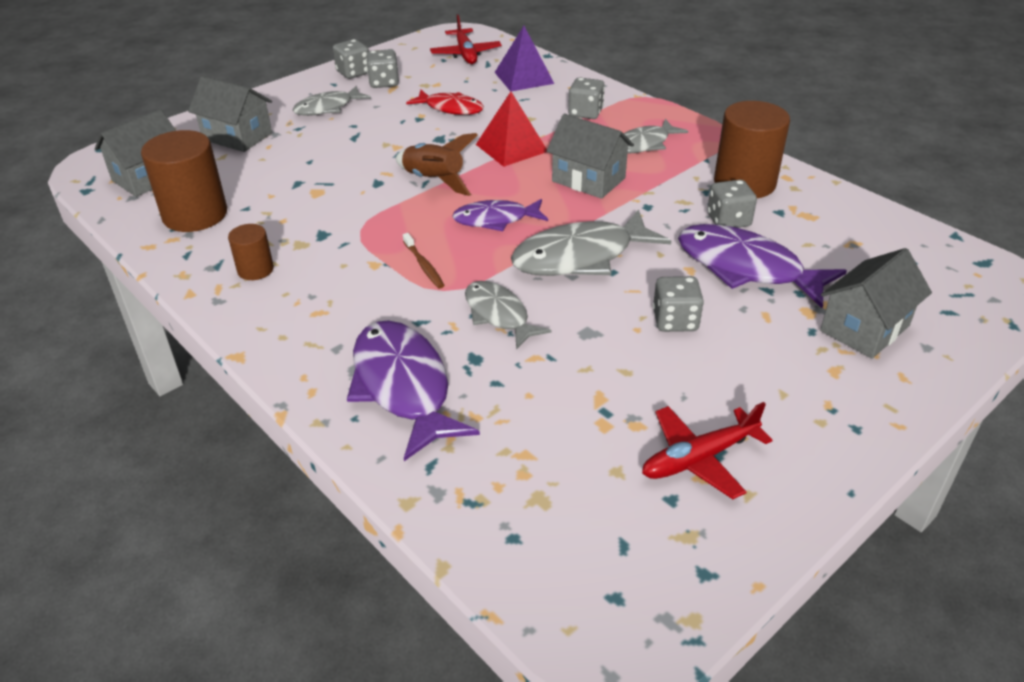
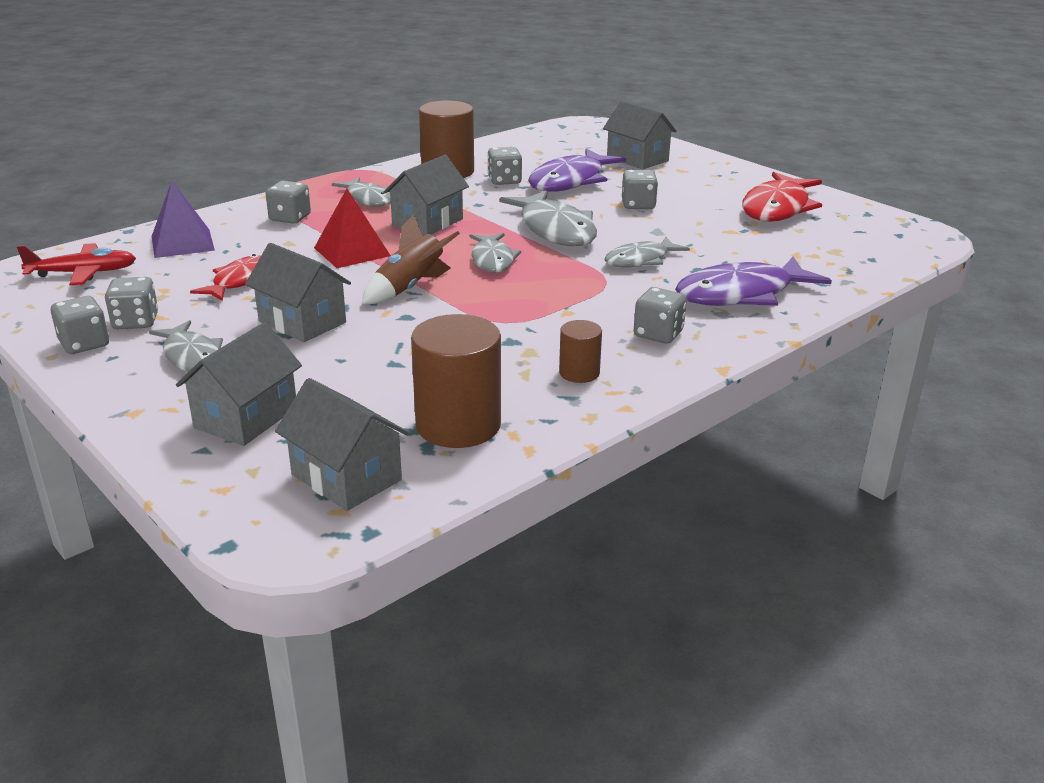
camera: 90 degrees left, 10 degrees down
(318, 318) = (658, 334): none -> grey dice
(374, 140) = (302, 322): none -> grey house
(424, 265) = (569, 290): brown toothbrush -> none
(495, 220) = (492, 260): purple fish -> grey fish
(699, 458) = (777, 208): red plane -> red fish

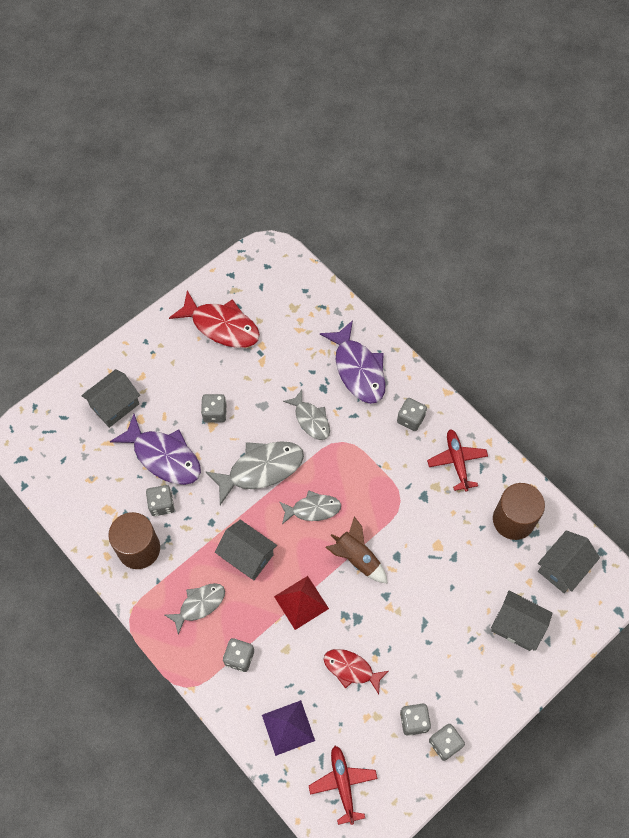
camera: 90 degrees left, 35 degrees up
(191, 356) = (455, 673): grey fish -> none
(302, 322) = (408, 617): grey house -> none
(579, 373) = (457, 461): brown cylinder -> red plane

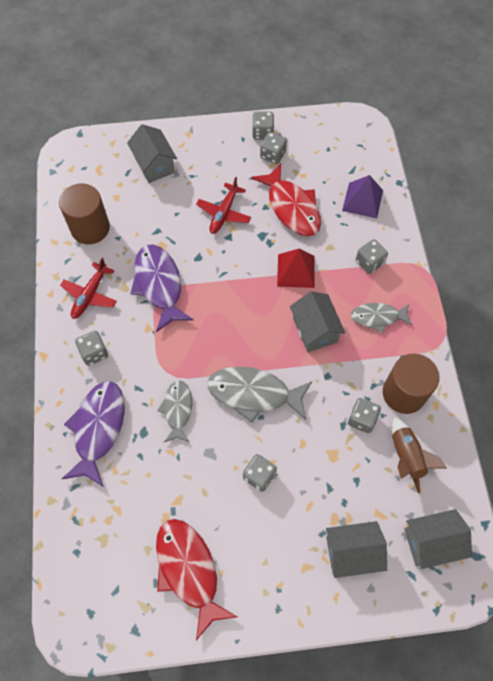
camera: 145 degrees left, 0 degrees up
(164, 456) = (333, 464): purple fish -> purple fish (159, 285)
(313, 509) = (235, 332): grey fish -> none
(343, 784) = (347, 150): red plane -> red plane (224, 213)
(351, 669) = (291, 207): red fish -> red fish, size x1.62
(357, 558) = (229, 274): brown rocket -> brown rocket (406, 456)
(563, 567) = (88, 178): grey house -> grey house (431, 542)

